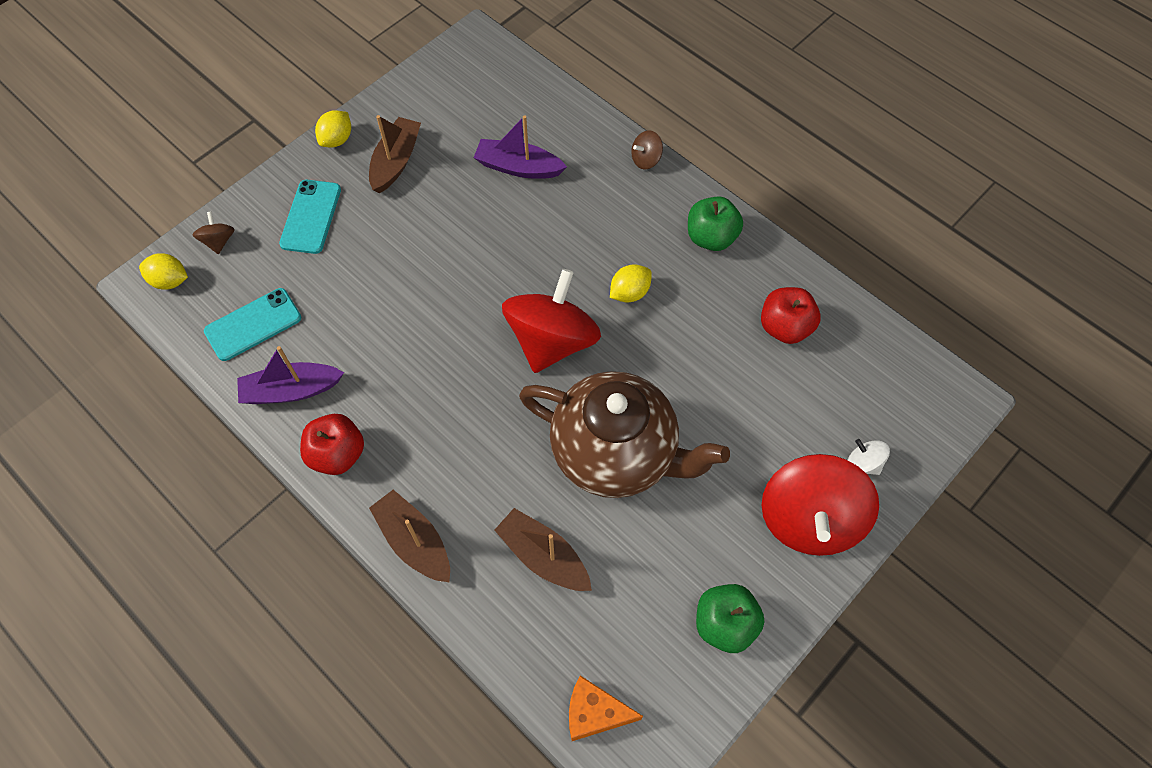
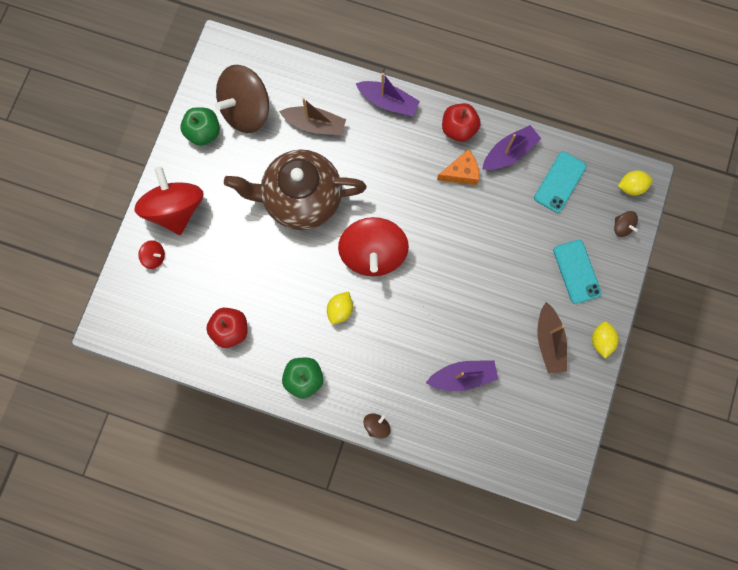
camera: 155 degrees right, 15 degrees up
(414, 541) = (388, 102): brown boat -> purple boat
(595, 713) = (253, 63): orange cheese -> orange cheese (461, 173)
(641, 630) = (246, 110): none -> brown spinning top
(863, 463) = (154, 257): white spinning top -> red spinning top

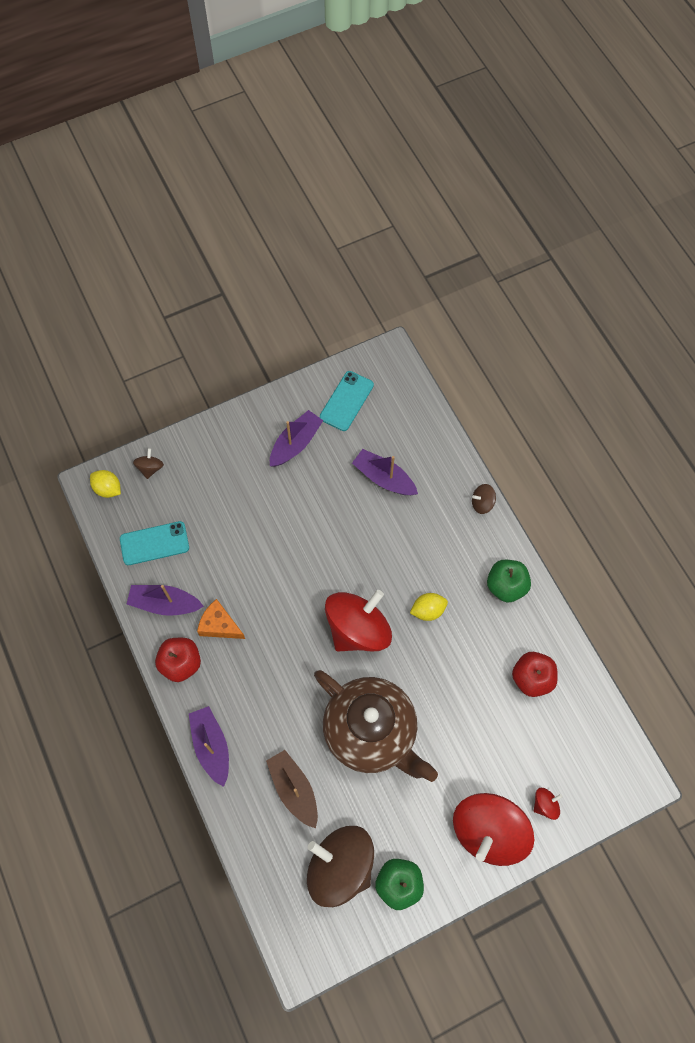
camera: 135 degrees left, 10 degrees down
(154, 257) = (545, 804): red spinning top -> red spinning top turned 90 degrees clockwise
(246, 110) = (340, 867): brown spinning top -> brown spinning top turned 150 degrees counterclockwise
(549, 341) = (296, 443): brown boat -> purple boat
(576, 271) = (220, 469): turquoise phone -> turquoise phone (346, 401)
(601, 340) = (259, 410): yellow lemon -> none

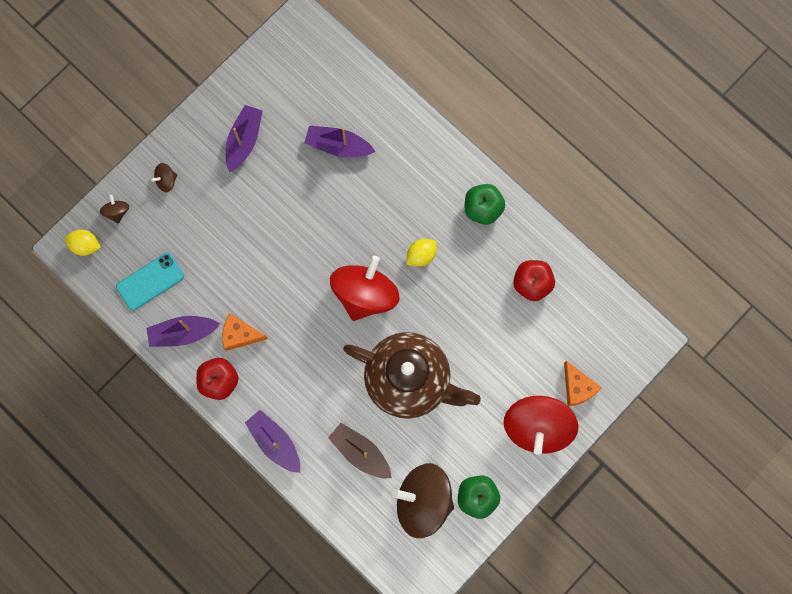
camera: 20 degrees left, 10 degrees up
(346, 401) = (276, 82): turquoise phone -> none
(482, 503) = (436, 138): brown spinning top -> brown spinning top (166, 180)
(545, 804) = (577, 387): red spinning top -> orange cheese

